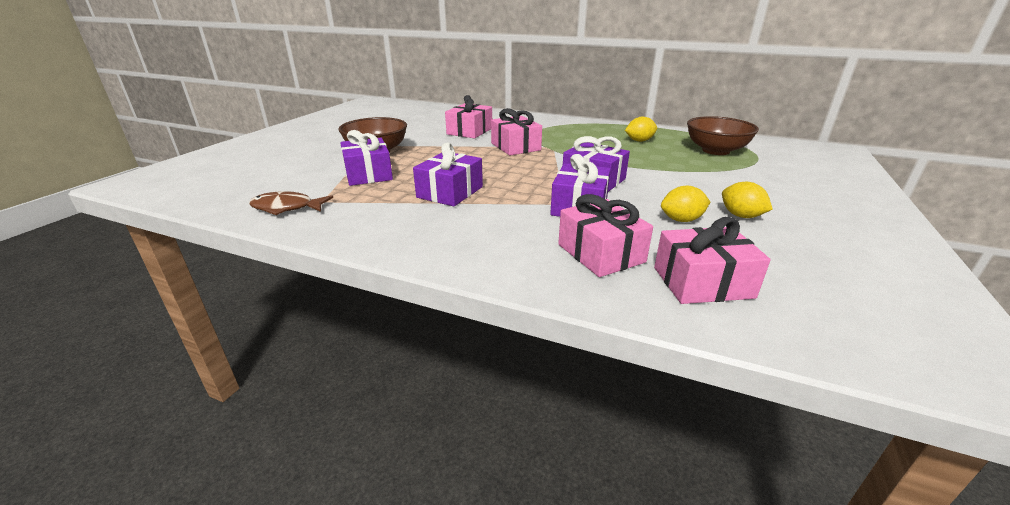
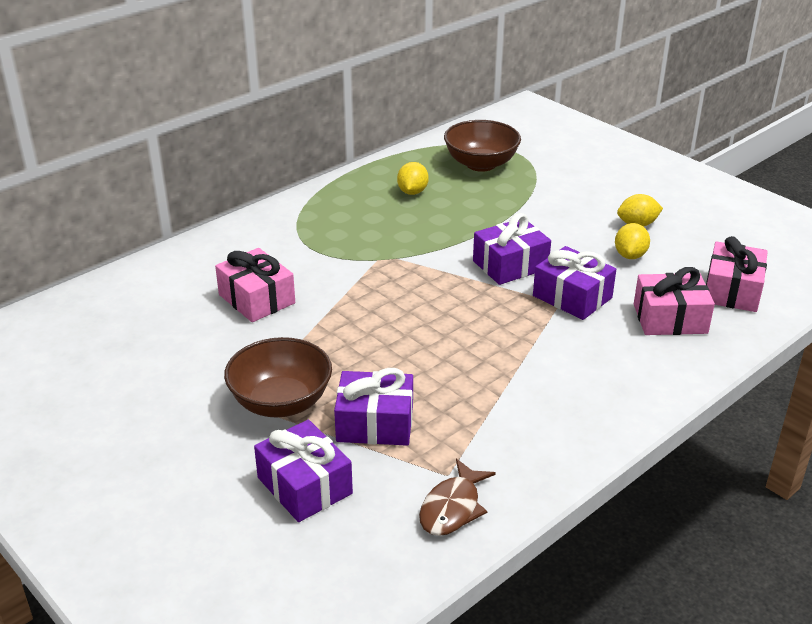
camera: 65 degrees left, 5 degrees up
(450, 192) = (483, 368): purple gift -> purple gift (304, 485)
(515, 147) = (360, 281): pink gift -> none

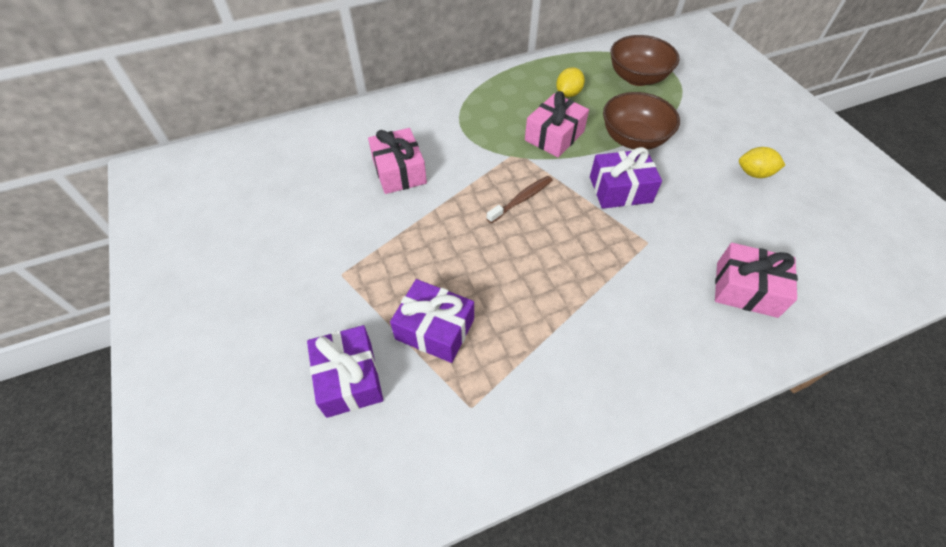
camera: 20 degrees right, 20 degrees up
(281, 402) = (370, 282): brown bowl -> brown bowl (633, 139)
(410, 295) = (521, 199): none -> brown toothbrush
(452, 507) = (459, 447): brown fish -> none
(572, 297) = (662, 239): purple gift -> none
(630, 255) = (734, 206): yellow lemon -> none
(732, 291) = (821, 273): pink gift -> pink gift (554, 136)

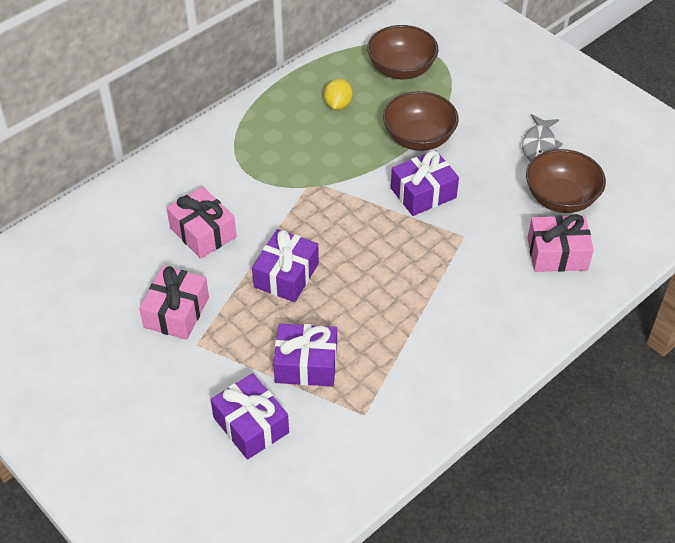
camera: 20 degrees left, 5 degrees down
(456, 232) = (286, 275): none -> purple gift
(521, 199) = (335, 227): brown toothbrush -> none
(554, 136) = (341, 155): pink gift -> pink gift (176, 312)
(754, 173) = (539, 145): yellow lemon -> grey fish
(764, 232) = (560, 198): none -> brown bowl

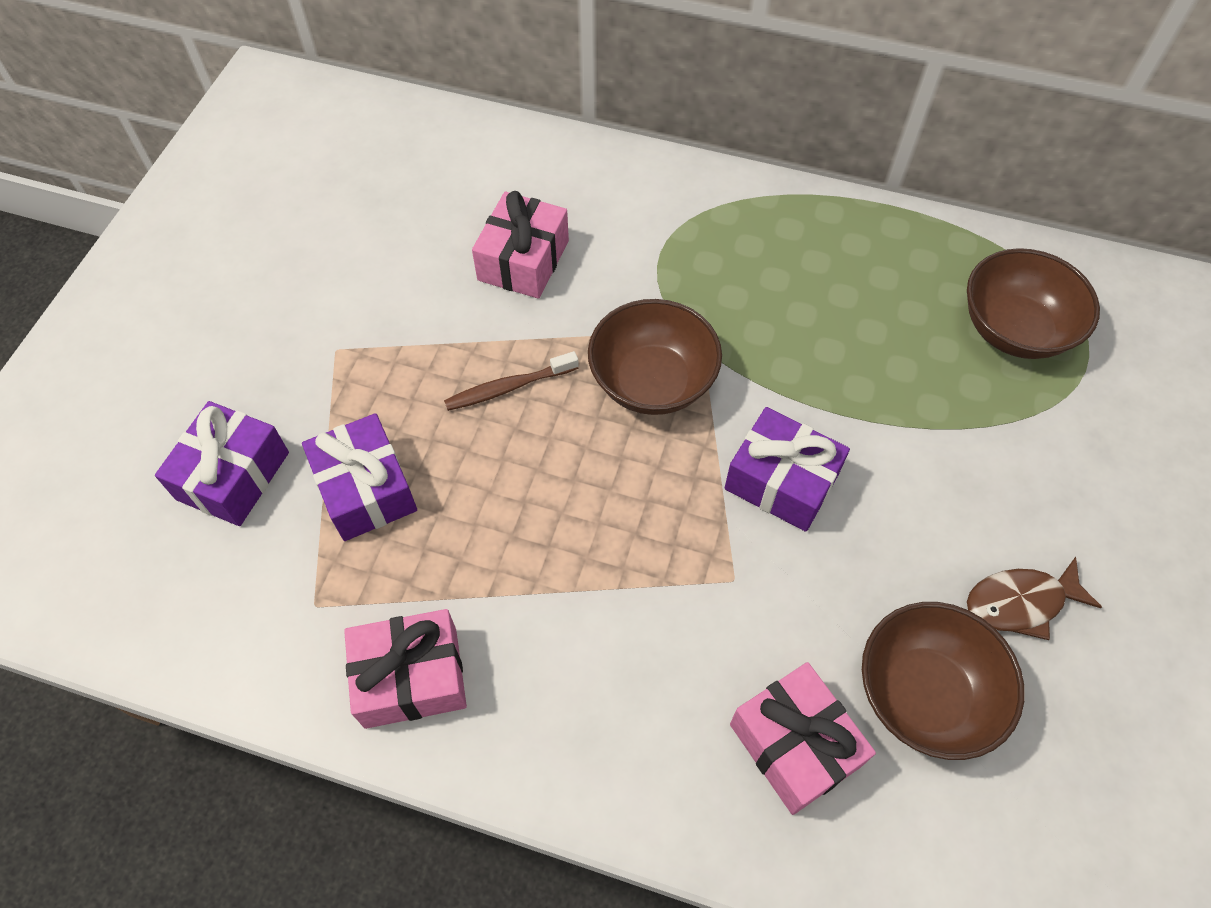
camera: 60 degrees right, 10 degrees up
(176, 312) = (375, 302): pink gift -> pink gift (411, 677)
(286, 275) = (508, 387): purple gift -> brown toothbrush
(338, 105) = (870, 288): yellow lemon -> none
(419, 138) = (889, 421): brown bowl -> brown bowl (652, 381)
(539, 145) = (1020, 602): grey fish -> brown fish

